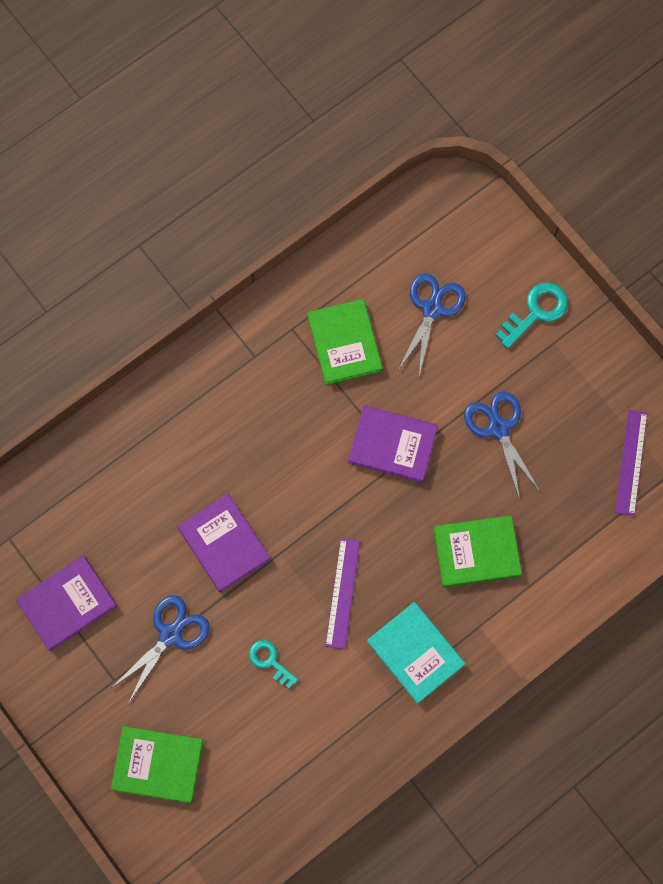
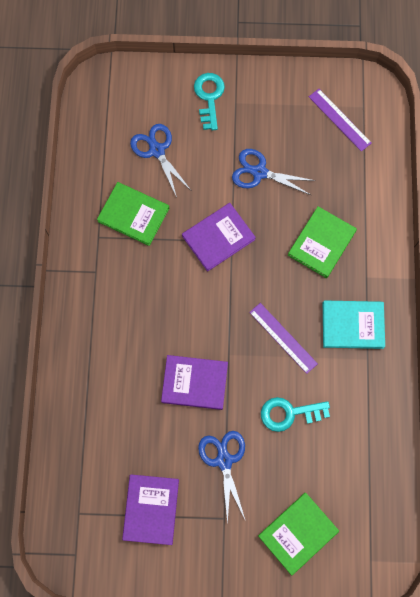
camera: 50 degrees left, 0 degrees up
(270, 661) = (289, 413): turquoise key -> turquoise key, size x1.56

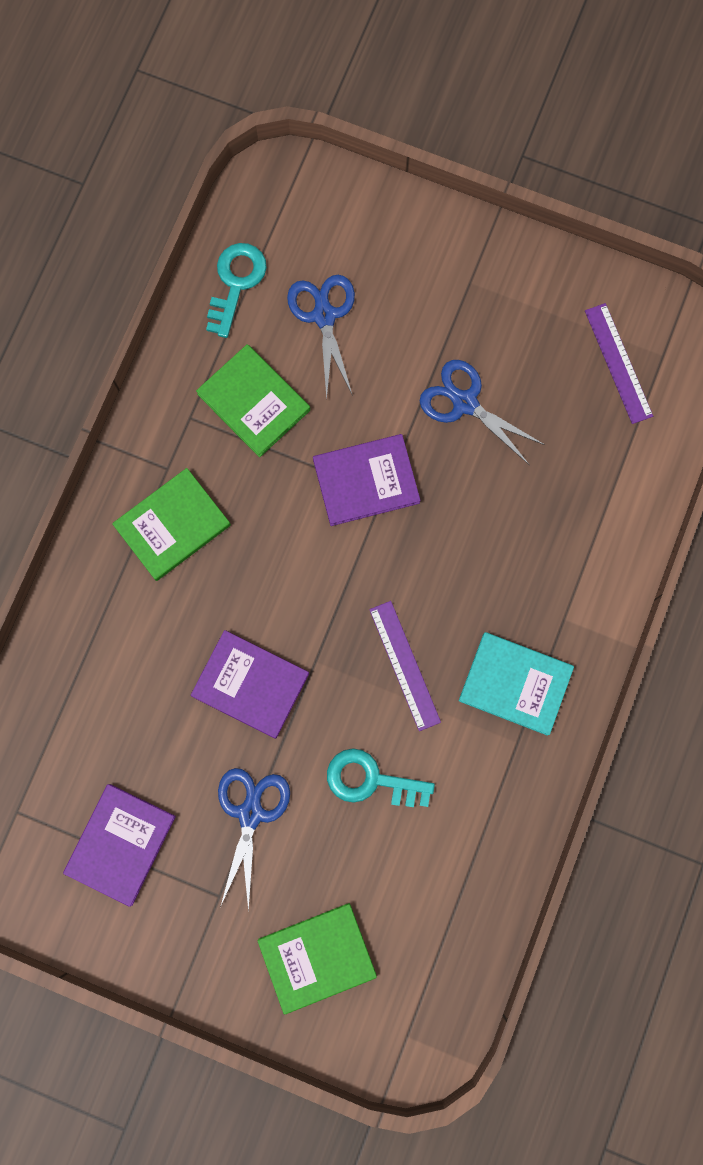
camera: 20 degrees right, 5 degrees up
(209, 97) = (433, 260): turquoise key -> turquoise key (236, 283)
(321, 243) = (517, 543): green book -> green book (172, 525)

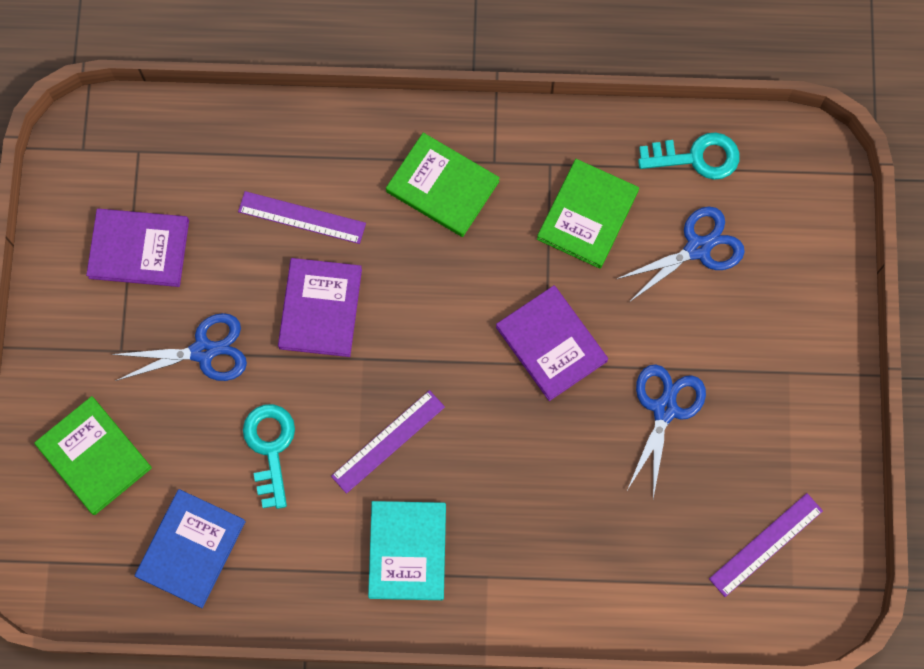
camera: 70 degrees right, 5 degrees down
(151, 671) = (302, 217): none -> purple ruler
(442, 889) = (191, 549): none -> blue book

